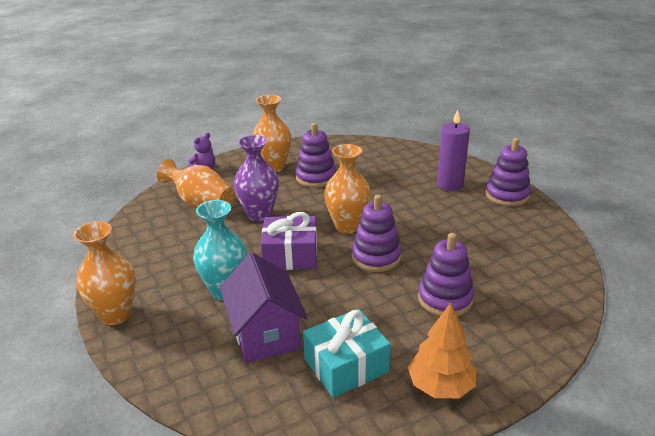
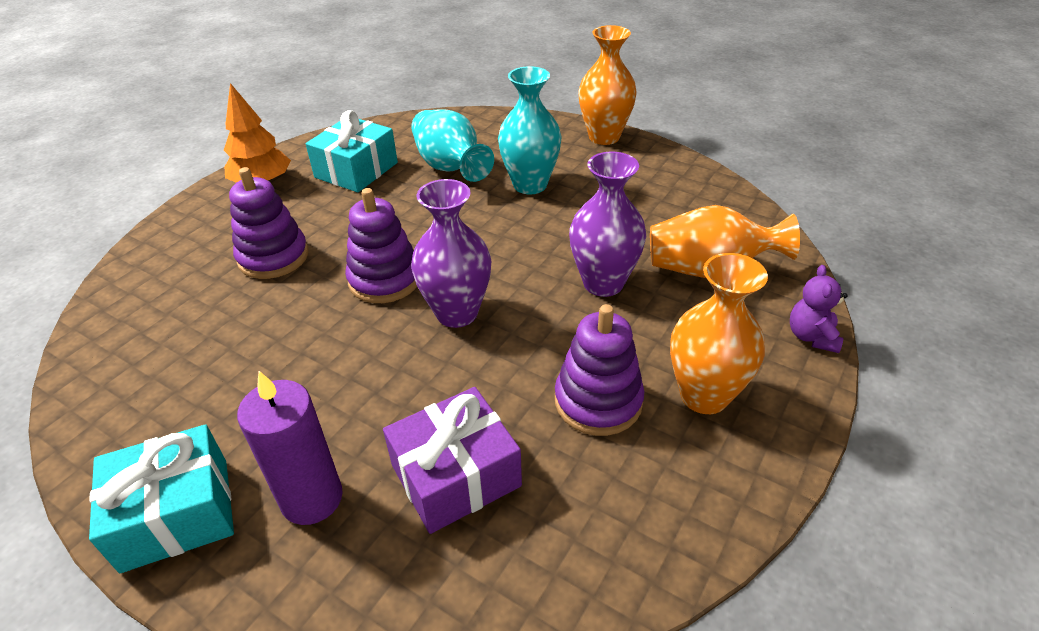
camera: 150 degrees right, 10 degrees up
(265, 334) = (450, 167): purple house -> turquoise vase
(290, 255) = (498, 243): purple gift -> purple gift (456, 475)
(347, 226) = (457, 313): orange vase -> purple vase
(507, 195) = (176, 514): purple stacking toy -> turquoise gift

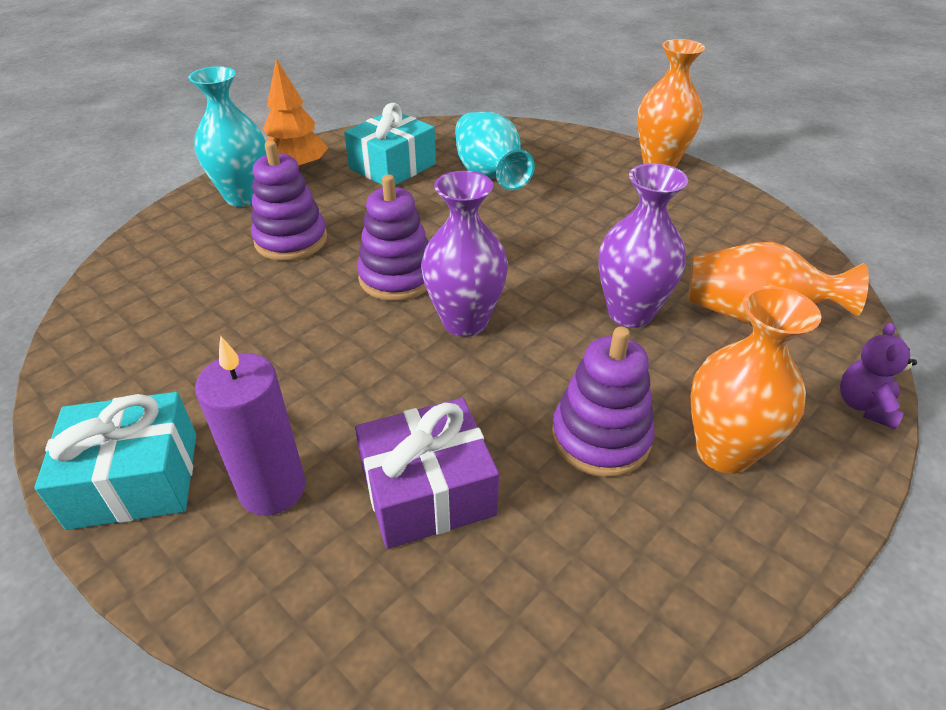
camera: 10 degrees right, 0 degrees up
(530, 185) = (569, 202): turquoise vase -> turquoise vase (243, 197)

